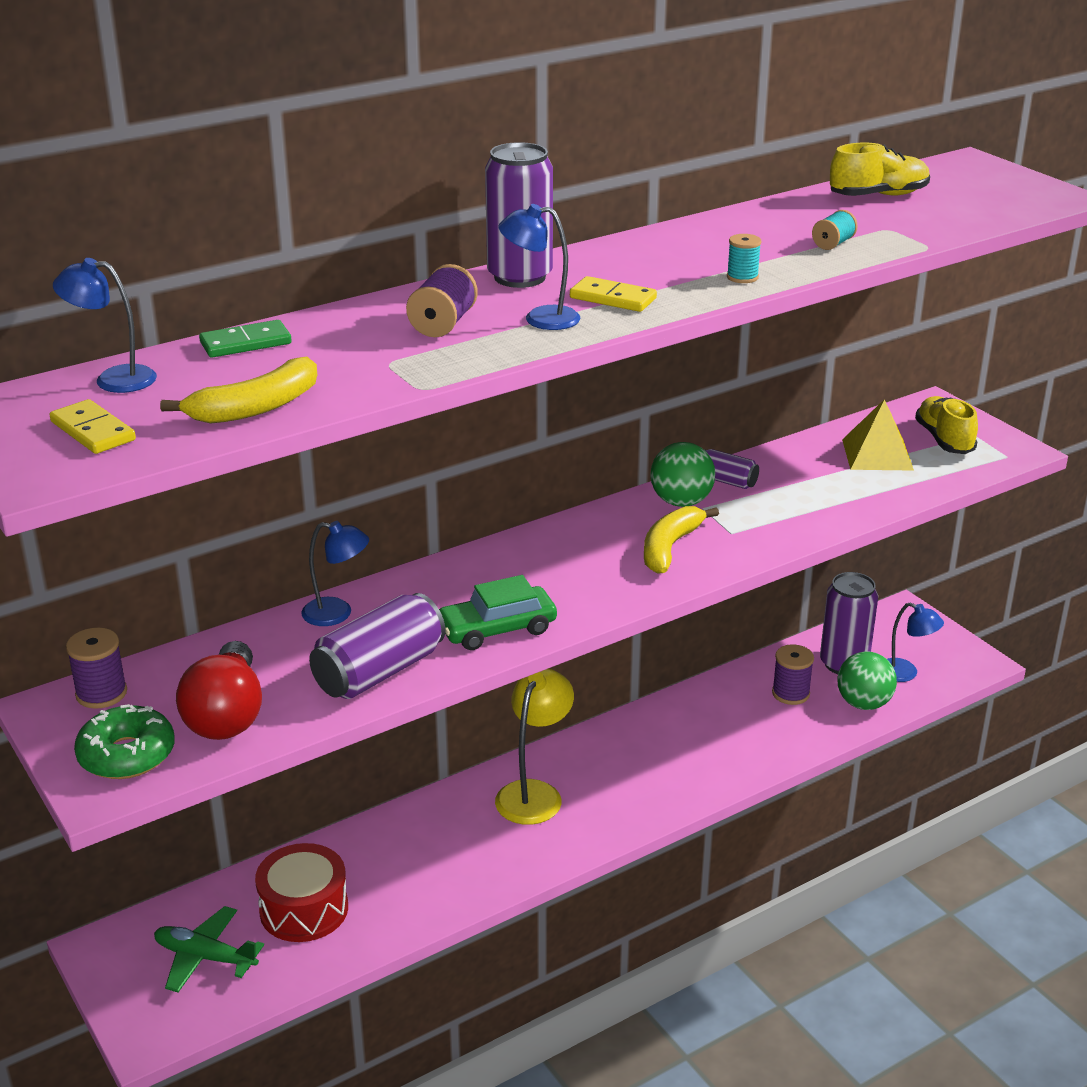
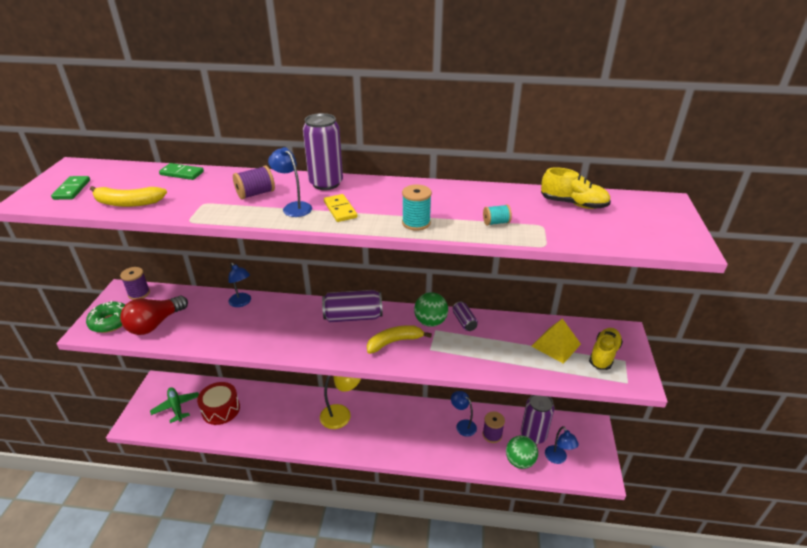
camera: 40 degrees right, 5 degrees up
(92, 431) = (72, 189): yellow domino -> green domino
(113, 379) = (119, 171): blue lamp -> blue lamp (462, 425)
(379, 671) = (219, 336): purple can -> purple can (353, 317)
(497, 629) = (280, 341): green car -> none
(742, 277) = (416, 223): turquoise spool -> turquoise spool, size x1.54

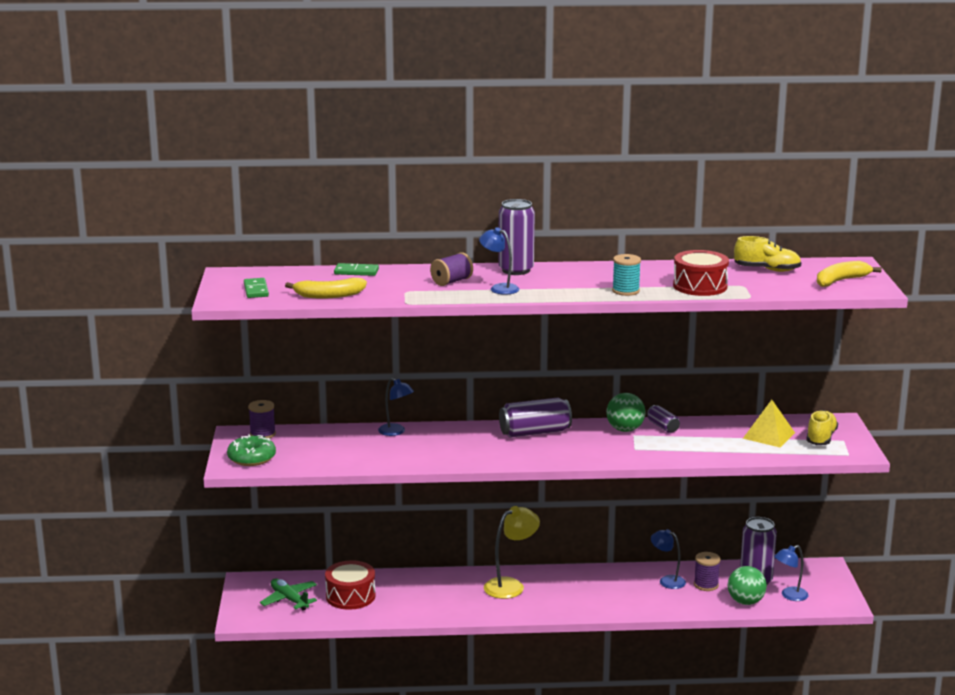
camera: 10 degrees left, 15 degrees down
(155, 324) = (307, 456): red light bulb -> none
(340, 210) = (546, 287): yellow domino -> none
(394, 342) = (593, 447): yellow banana -> yellow banana (841, 281)
(496, 222) = (700, 286): turquoise spool -> red drum
(558, 459) = (789, 596): blue lamp -> blue lamp turned 90 degrees clockwise

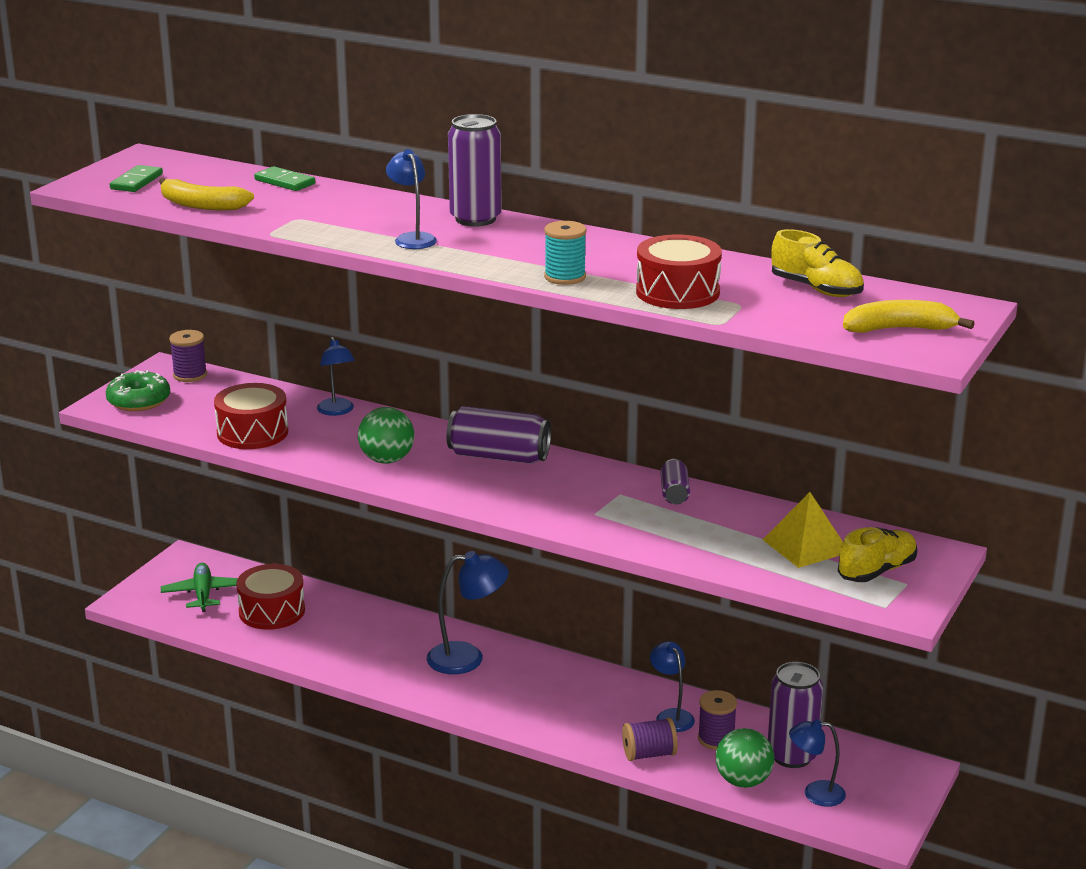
camera: 30 degrees right, 5 degrees up
(360, 457) = (252, 433): none -> red drum
(451, 281) = (371, 217): purple spool -> purple spool (649, 754)
(511, 585) = (467, 658): yellow lamp -> blue lamp
(625, 430) = (618, 483): green ball -> green ball (387, 460)

